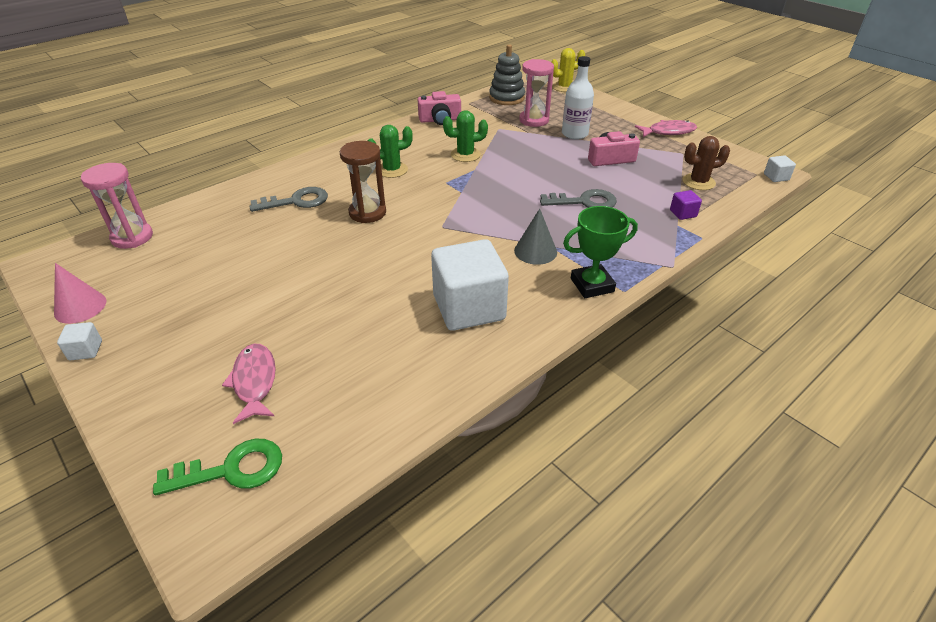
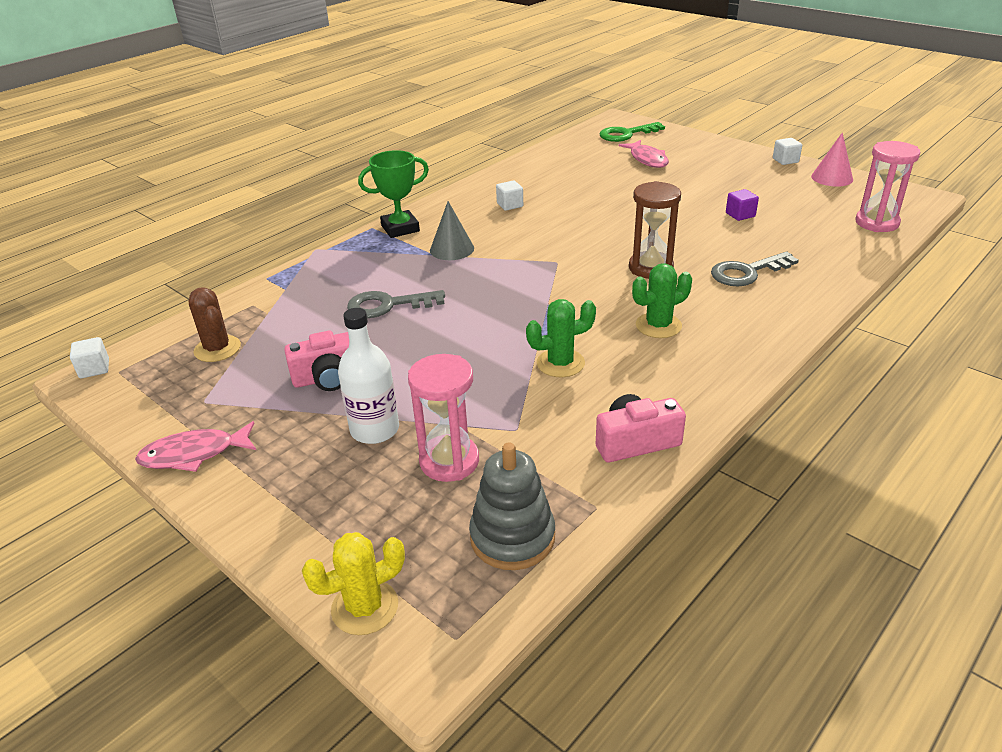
camera: 175 degrees right, 5 degrees down
(469, 308) = (510, 205): white cube -> white cube, size x0.41
(683, 213) = (270, 302): purple cube -> purple cube (740, 215)
(698, 182) = (217, 349): brown cactus -> brown cactus turned 75 degrees clockwise

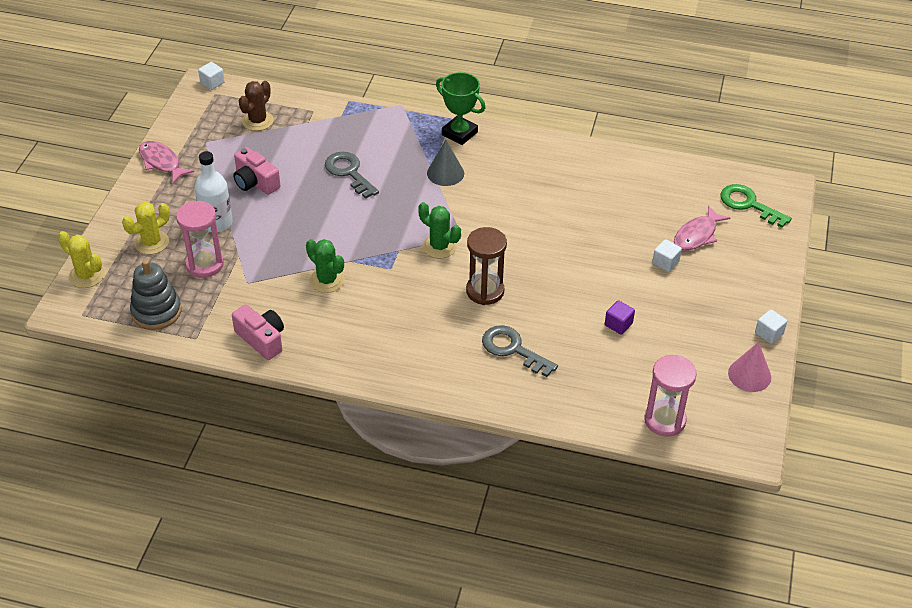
camera: 60 degrees right, 10 degrees up
(356, 506) = (151, 242): none -> yellow cactus
(510, 205) = (540, 178): white cube -> white cube (665, 262)
(658, 326) = (401, 316): green cactus -> green cactus (439, 246)

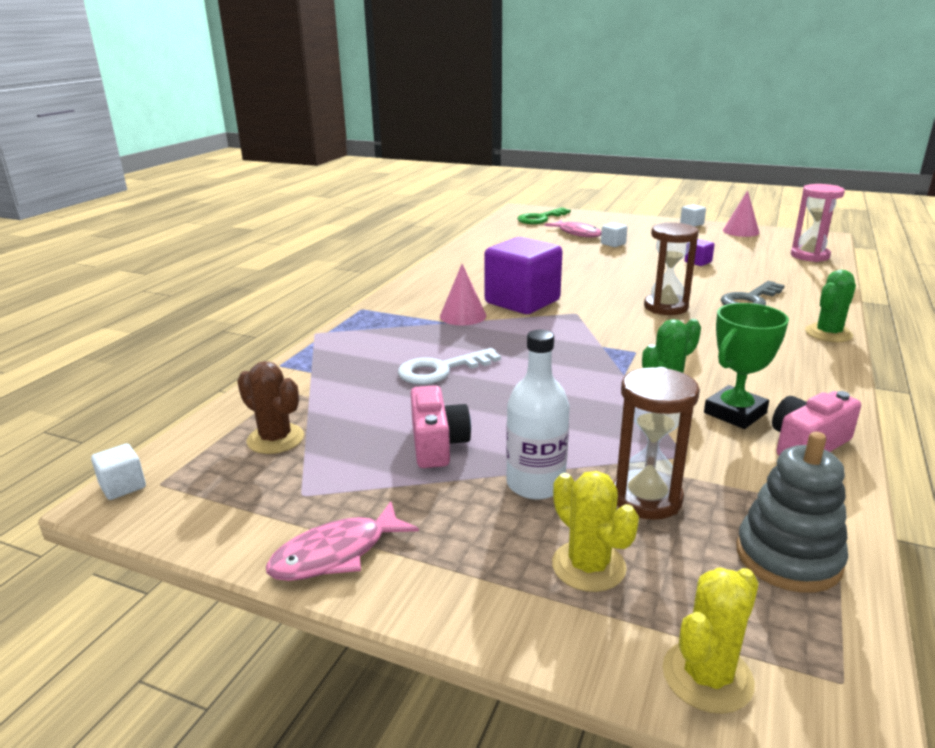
camera: 80 degrees left, 20 degrees down
(204, 264) = (646, 498): pink hourglass -> brown hourglass
(255, 182) = (437, 444): pink camera -> pink camera turned 60 degrees counterclockwise
(349, 172) = (440, 370): grey key -> white key
(439, 246) = (594, 324): green cactus -> green cactus (828, 333)
(445, 173) = (463, 316): grey cone -> pink cone
(459, 133) = (393, 306): green trophy -> green trophy (735, 413)
(482, 204) = (522, 301): none -> purple cube

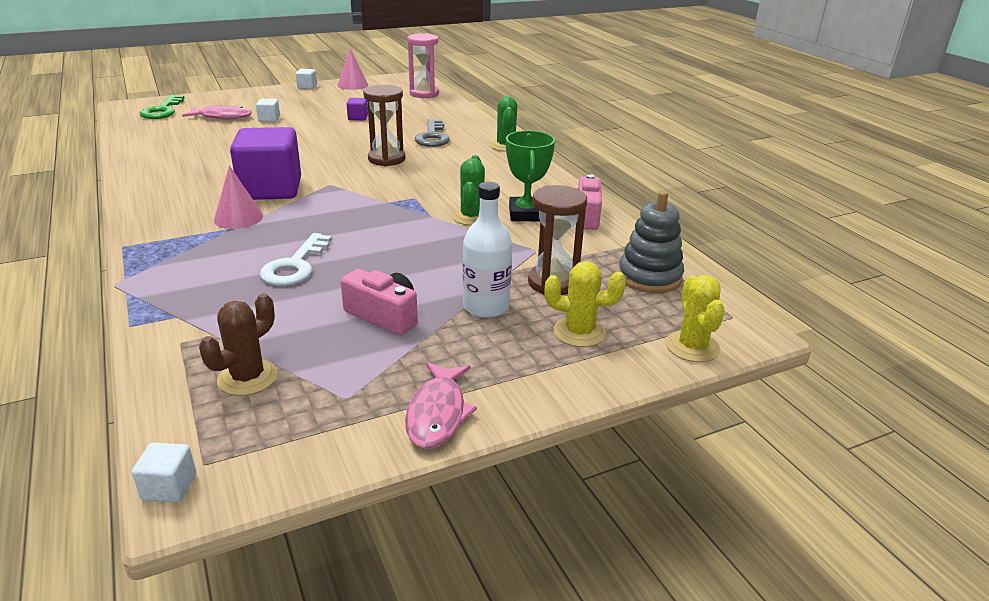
camera: 50 degrees left, 5 degrees up
(275, 439) = (247, 377): brown cactus -> brown cactus turned 45 degrees counterclockwise

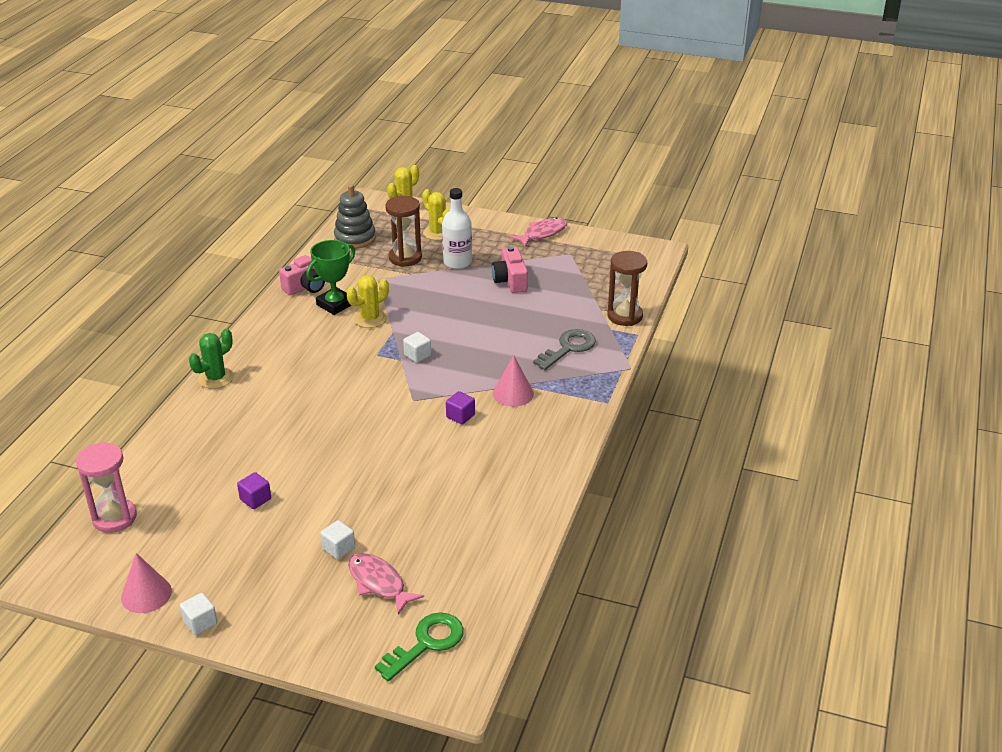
camera: 135 degrees left, 5 degrees up
(169, 487) = (661, 255): white cube -> white cube (417, 355)
(247, 377) = (602, 281): brown cactus -> none
(271, 189) = (460, 416): purple cube -> purple cube, size x0.41
(295, 266) = (520, 332): white key -> none
(386, 159) = (330, 410): brown hourglass -> brown hourglass (625, 316)
(432, 137) = (247, 423): grey key -> grey key (569, 348)
(472, 217) = (370, 319): green cactus -> yellow cactus

